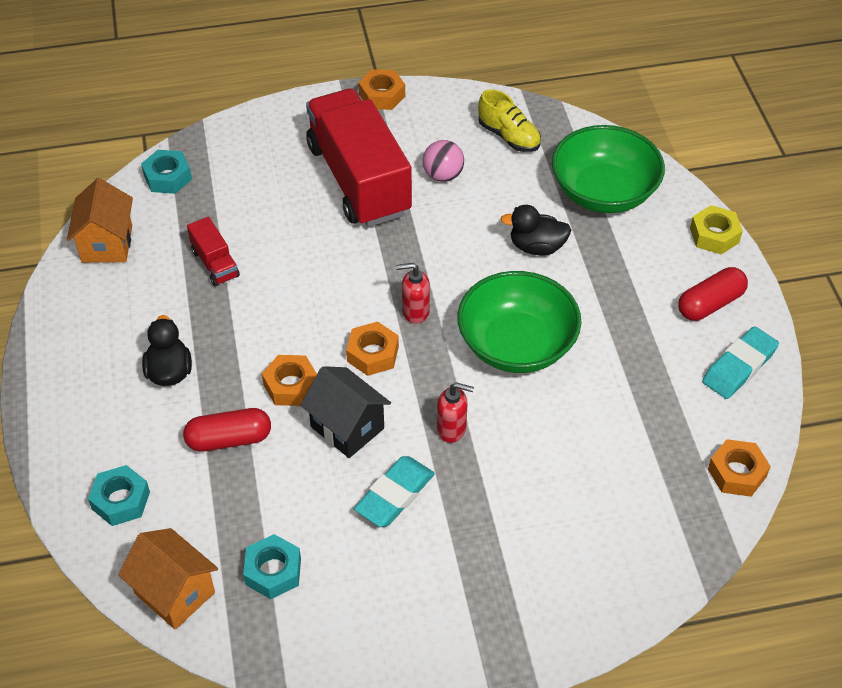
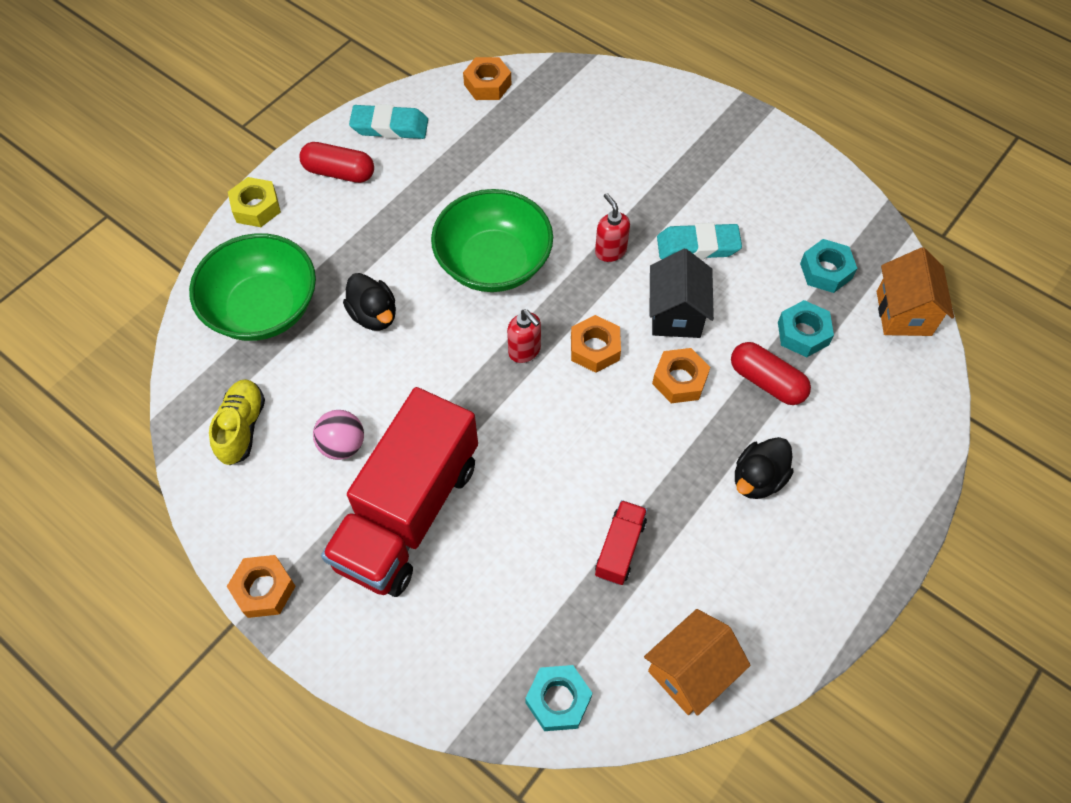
camera: 130 degrees left, 10 degrees up
(121, 500) = (887, 407): turquoise nut -> turquoise nut (803, 333)

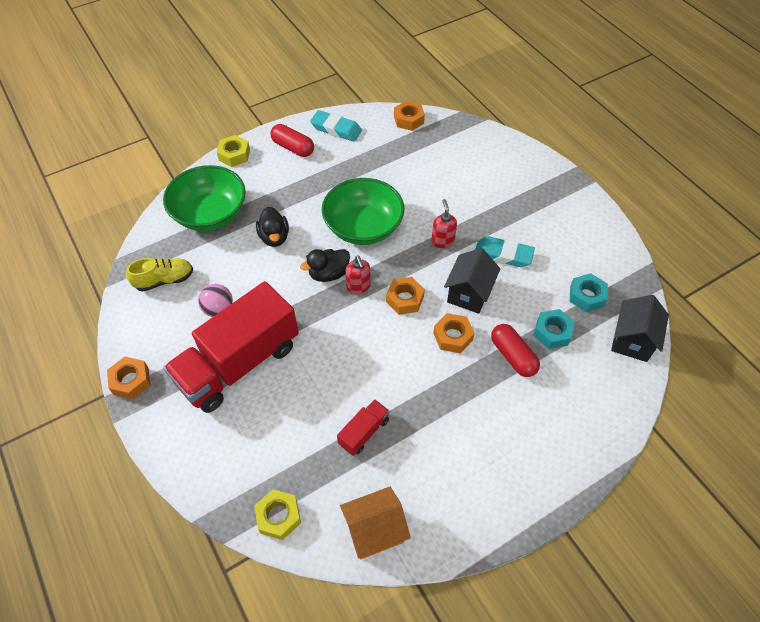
camera: 20 degrees right, 5 degrees down
(242, 427) = (164, 280): yellow shoe -> yellow shoe turned 45 degrees clockwise
(558, 700) = (278, 516): turquoise nut -> yellow nut
(758, 479) = (478, 418): black duck -> black duck (328, 274)
(903, 313) = (632, 340): orange house -> black house

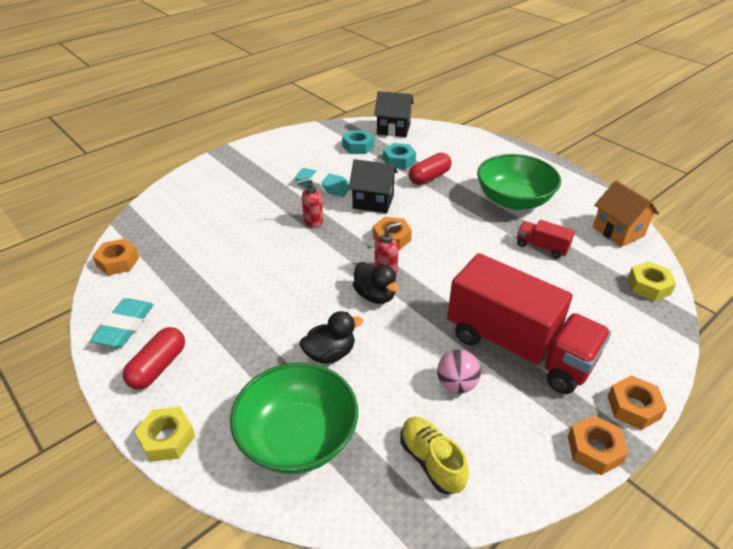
camera: 100 degrees left, 15 degrees down
(363, 227) = (302, 278): green bowl -> green bowl (513, 200)
(452, 336) = (423, 207): orange nut -> orange nut (633, 407)
(503, 255) = (323, 186): turquoise eraser -> turquoise eraser turned 75 degrees counterclockwise

